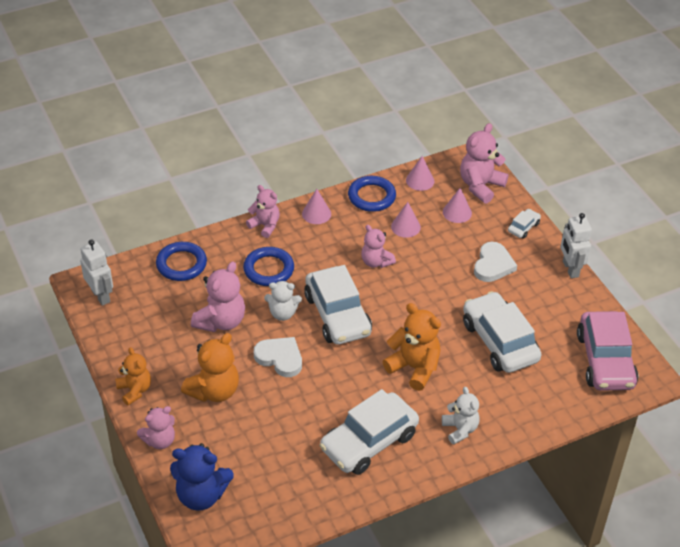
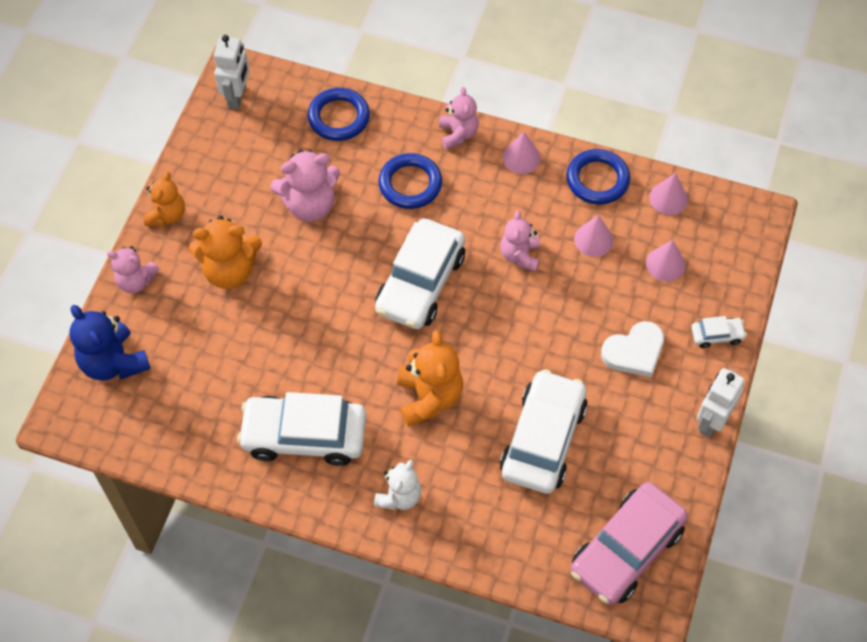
camera: 45 degrees right, 15 degrees up
(280, 358) = (320, 285): white heart -> none
(283, 313) = (372, 241): white teddy bear -> none
(480, 186) = (726, 253): pink teddy bear -> none

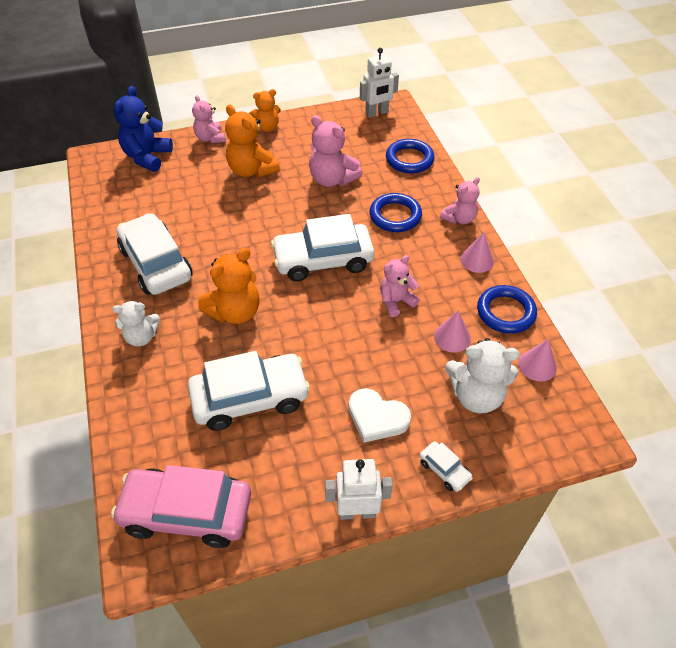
camera: 55 degrees right, 10 degrees down
(665, 264) = (476, 396): pink cone -> white teddy bear

